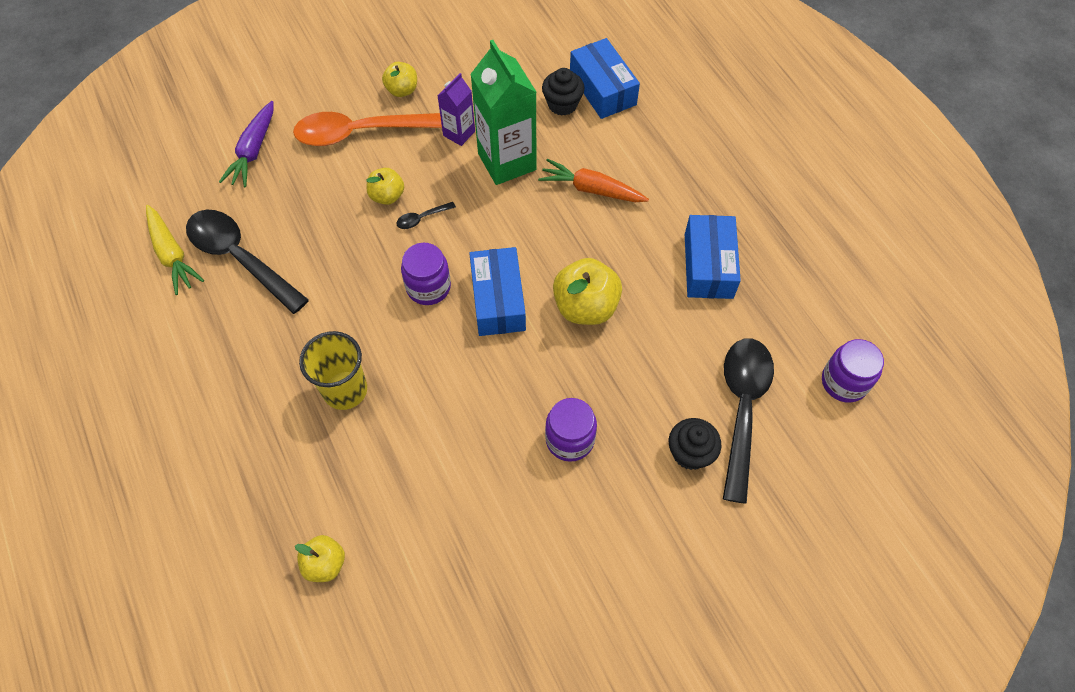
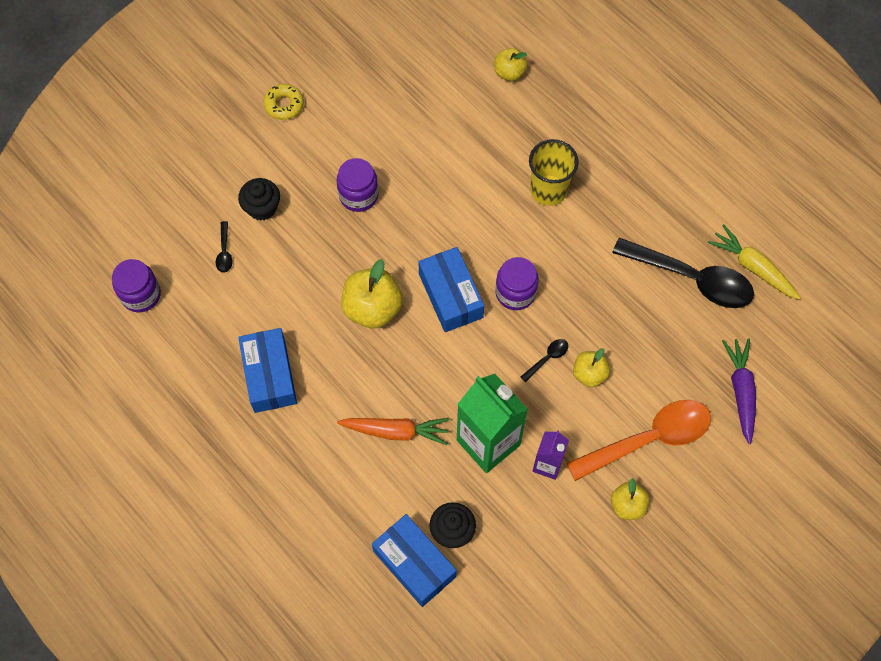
camera: 165 degrees right, 5 degrees up
(639, 594) = (284, 105): none -> yellow donut
(742, 409) = (224, 252): black spoon -> black spoon, size x0.40

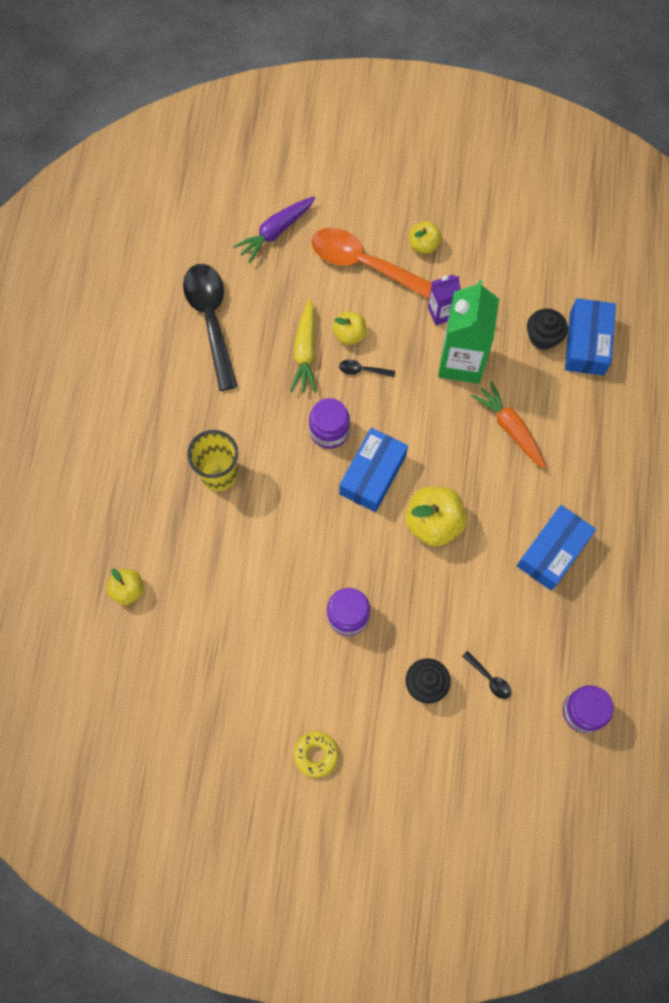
camera: 130 degrees left, 5 degrees up
(224, 252) = (489, 678): black spoon -> black spoon turned 90 degrees clockwise
(753, 267) = (166, 286): yellow carrot -> yellow carrot (305, 351)

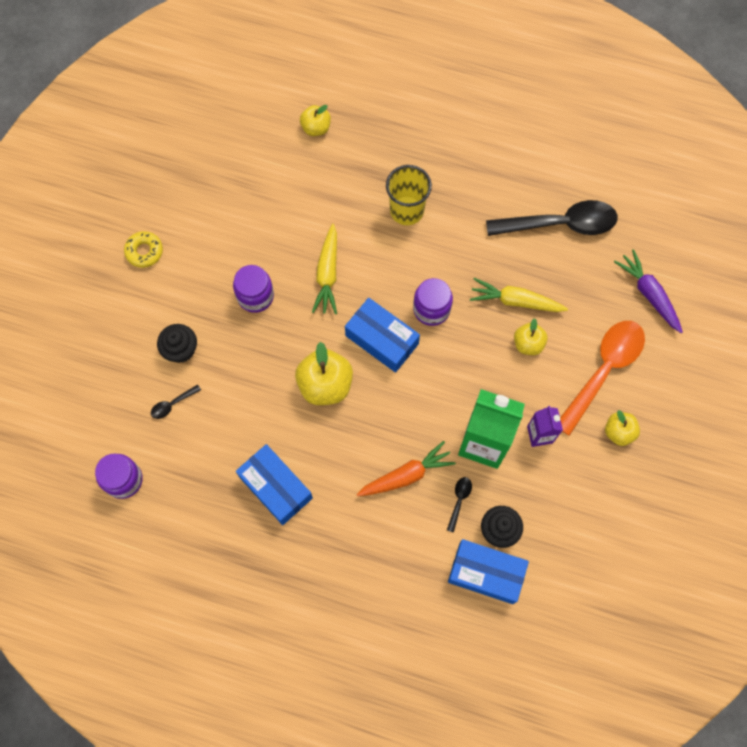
camera: 100 degrees right, 0 degrees up
(307, 543) = (327, 273): none -> yellow carrot
(362, 370) = (488, 349): black spoon -> black spoon (459, 500)

